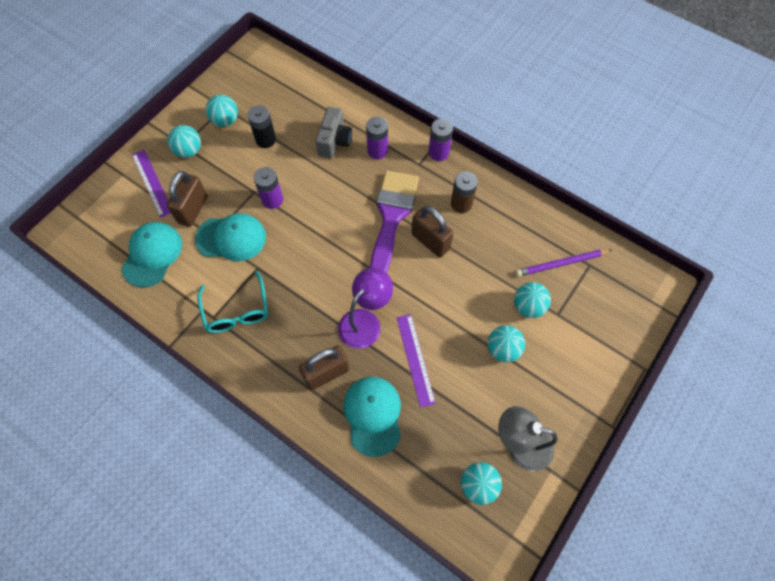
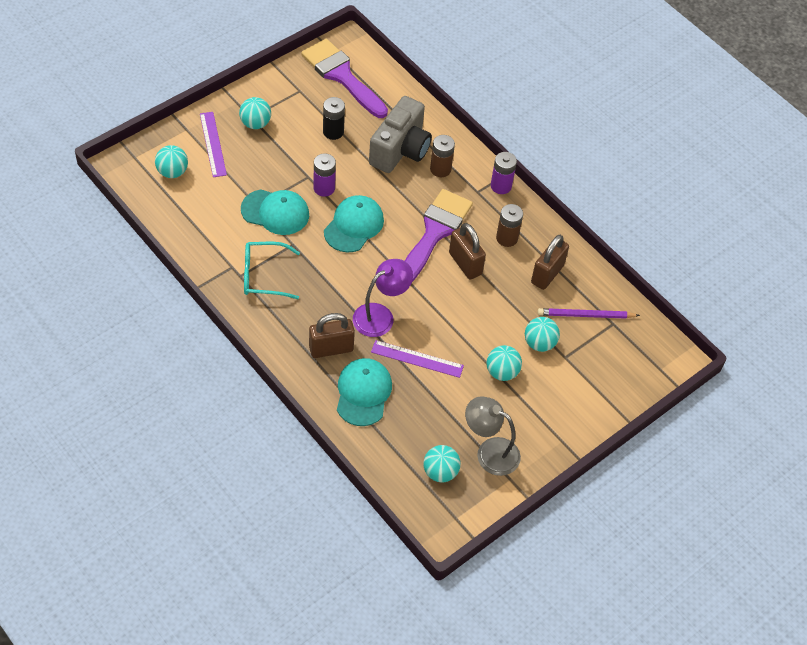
camera: 10 degrees right, 10 degrees down
(152, 255) = (197, 208): turquoise cap -> turquoise cap (354, 225)
(193, 210) = (245, 178): brown padlock -> brown padlock (547, 274)
(225, 121) = (298, 104): turquoise ball -> turquoise ball (172, 172)
(236, 311) = (263, 276): turquoise glasses -> turquoise glasses turned 90 degrees clockwise
(259, 82) = (341, 76): none -> purple brush
(334, 141) = (400, 150): grey camera -> grey camera, size x1.55
(377, 151) = (440, 169): purple battery -> brown battery
(415, 359) = (417, 358): purple ruler -> purple ruler turned 75 degrees counterclockwise

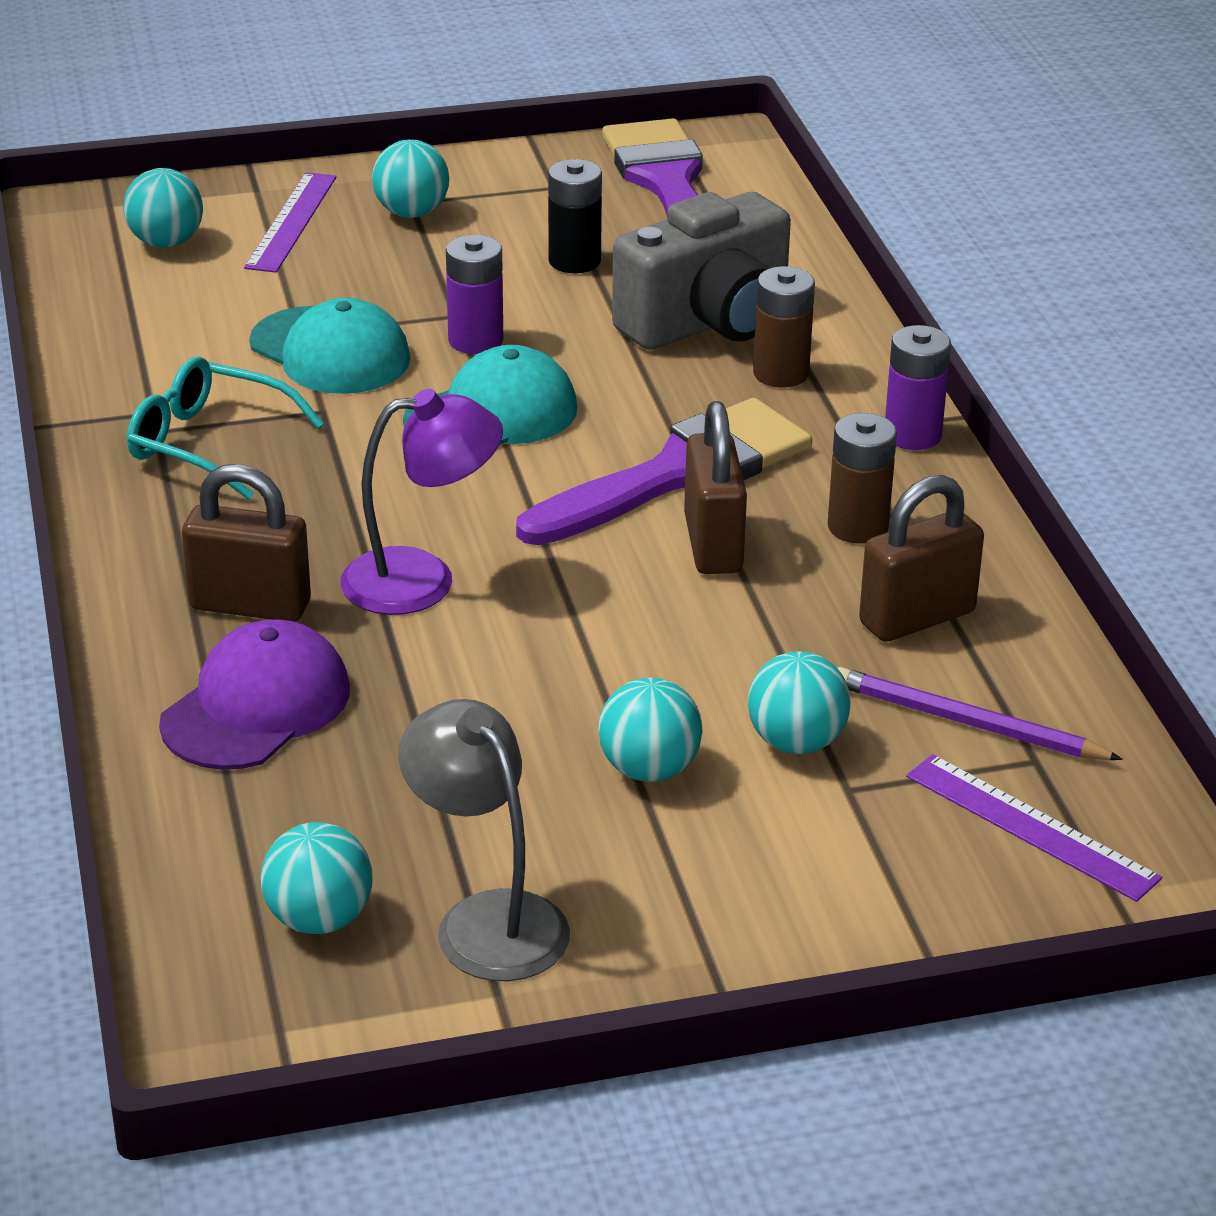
camera: 30 degrees right, 20 degrees down
(363, 393) = (256, 706): turquoise cap -> purple cap
(417, 358) = (447, 681): purple ruler -> purple ruler (1031, 826)

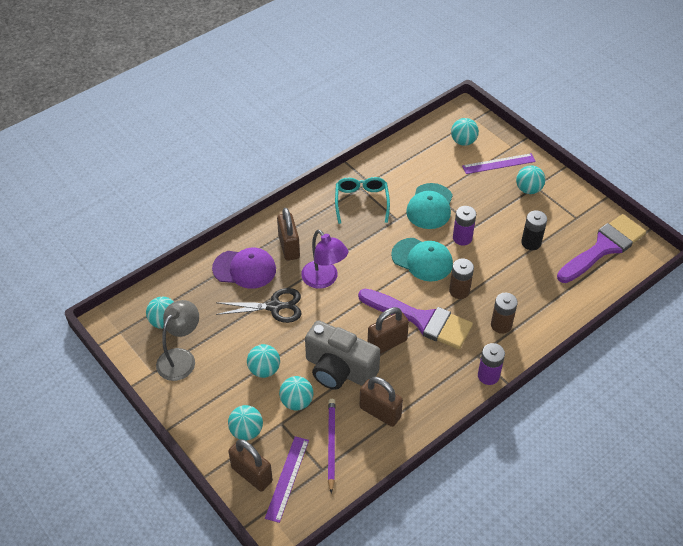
camera: 65 degrees right, 15 degrees up
(443, 690) = (274, 307): none -> black scissors
(708, 322) = (519, 293): grey camera -> grey camera (339, 370)
(836, 858) = (246, 431): none -> turquoise ball
(857, 527) = (422, 379): brown battery -> brown battery (459, 291)
(984, 887) = (252, 474): none -> brown padlock

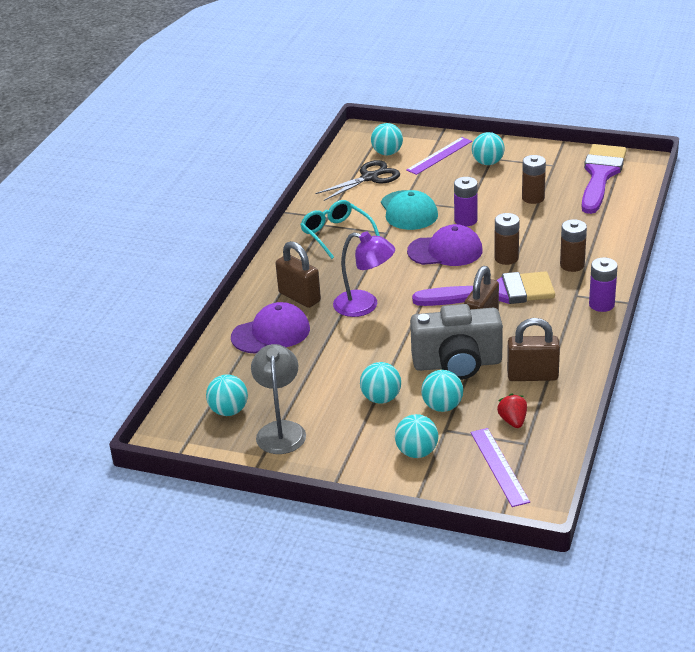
camera: 30 degrees left, 15 degrees down
(252, 474) = (460, 481): brown padlock -> none
(274, 307) = (336, 347): black scissors -> black scissors (369, 178)
(331, 444) = (513, 421): purple pencil -> red strawberry
(422, 260) = (445, 251): turquoise cap -> purple cap
(531, 243) = (533, 198): black battery -> brown battery

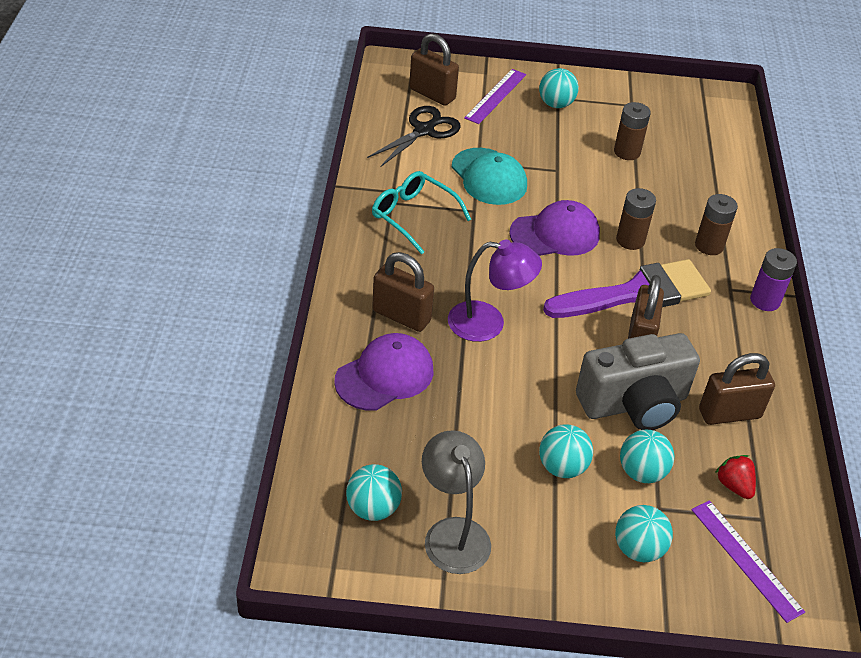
camera: 20 degrees left, 10 degrees up
(387, 153) = (432, 94): turquoise ball -> brown padlock
(465, 220) = (562, 188): purple battery -> none
(600, 175) = (689, 117): purple brush -> none

